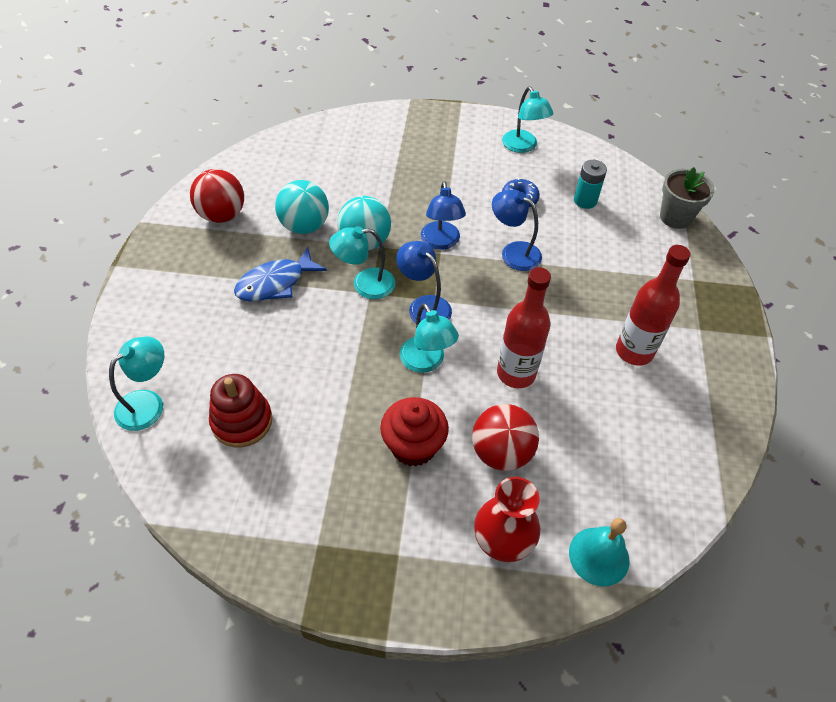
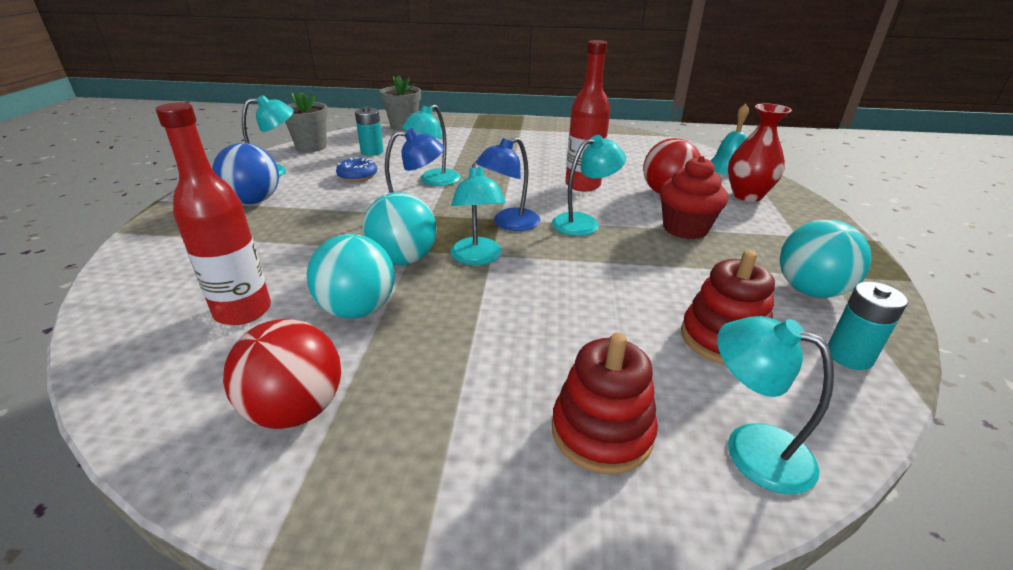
camera: 90 degrees left, 20 degrees down
(177, 336) = (601, 431): none -> red stacking toy
(208, 499) = (849, 356): none -> turquoise battery
(275, 283) = (475, 329): blue fish -> none
(293, 514) = (810, 290): none -> turquoise ball
(461, 148) = (254, 201): none -> blue ball
(513, 252) = (434, 181): blue lamp -> turquoise lamp
(589, 157) = (311, 147): none -> grey flower pot
(634, 351) = (546, 147): red bottle -> red bottle (243, 311)

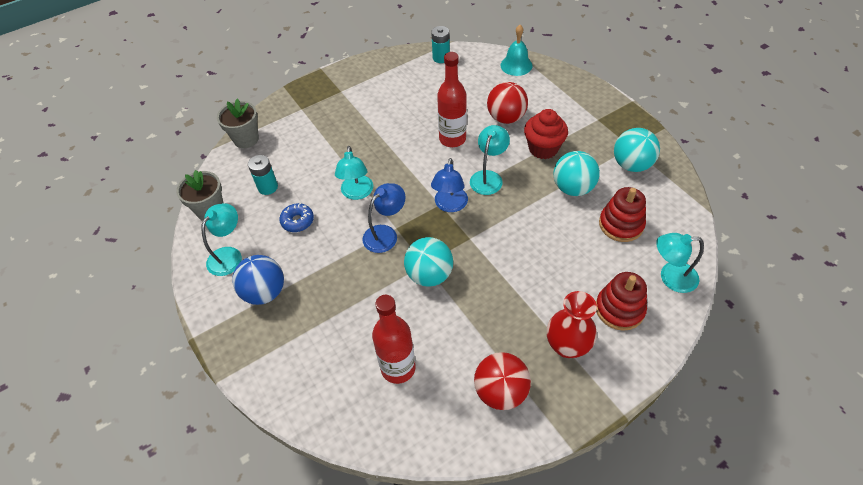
camera: 35 degrees left, 20 degrees up
(357, 309) = (452, 324): turquoise ball -> turquoise ball (573, 188)
(477, 258) = (466, 246): turquoise lamp -> none
(747, 195) = (548, 93): red vase -> red vase (567, 346)
(849, 356) = (671, 201): turquoise battery -> turquoise battery (441, 58)

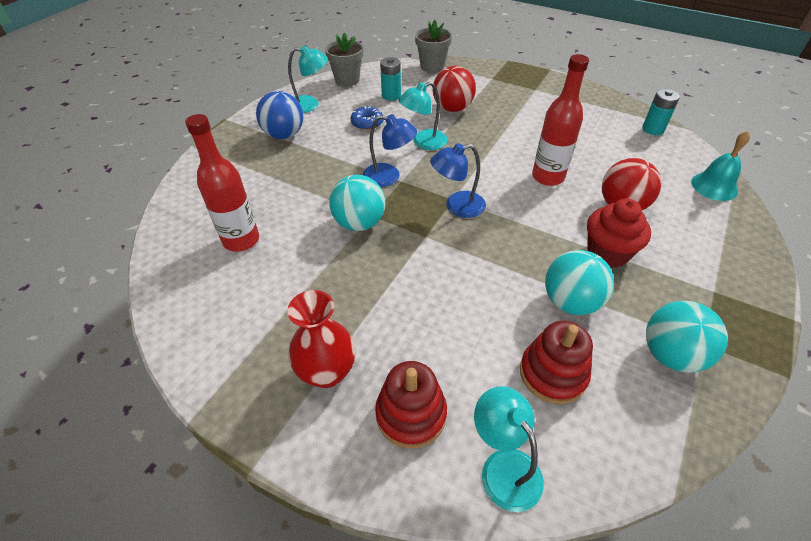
camera: 60 degrees right, 5 degrees down
(488, 177) = (520, 222): turquoise lamp -> none
(500, 391) = (242, 328): red ball -> red ball (452, 108)

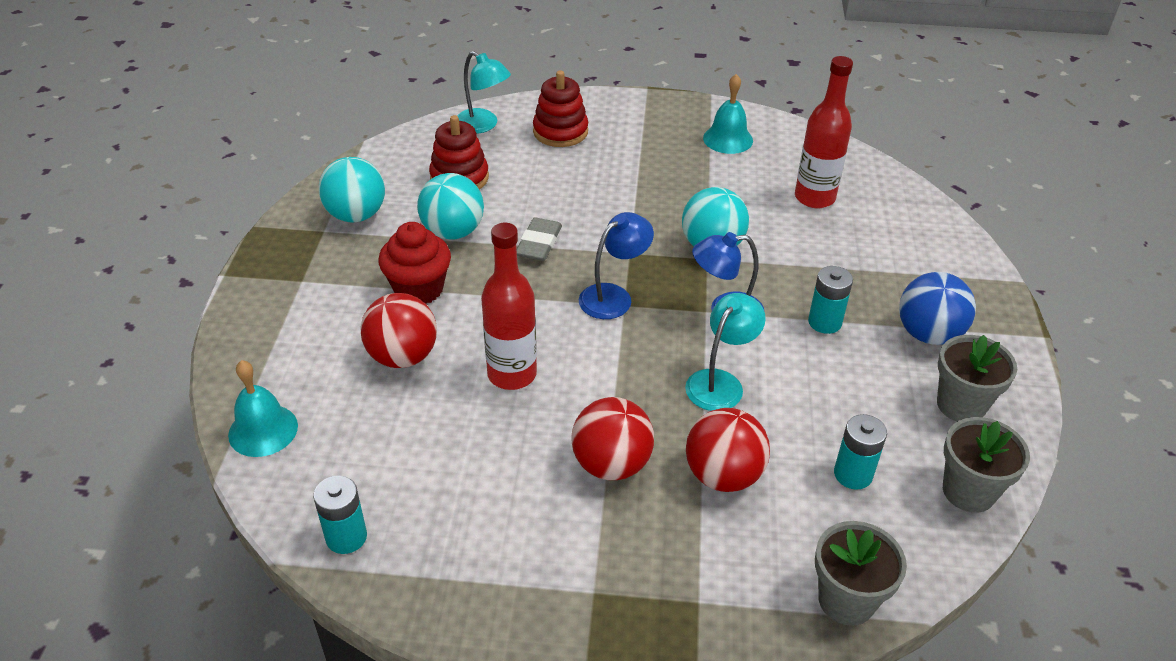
camera: 155 degrees right, 5 degrees down
(243, 333) = (728, 139): none -> turquoise bell
(310, 105) = (961, 405): turquoise lamp -> grey flower pot
(327, 372) = (639, 136): red vase -> none
(334, 155) = (824, 322): none -> turquoise battery
(367, 123) = (834, 394): blue donut -> none
(495, 266) = (539, 243): none -> grey eraser
(506, 124) = (611, 464): none -> red ball

